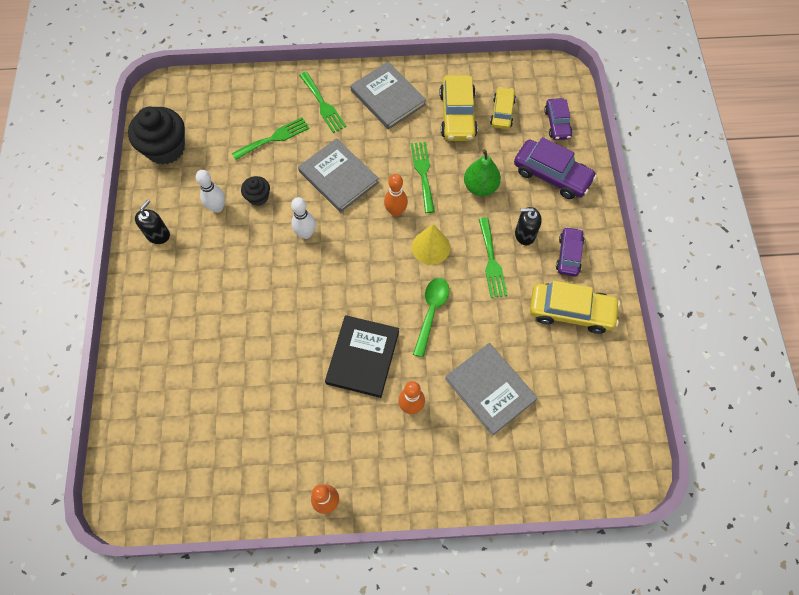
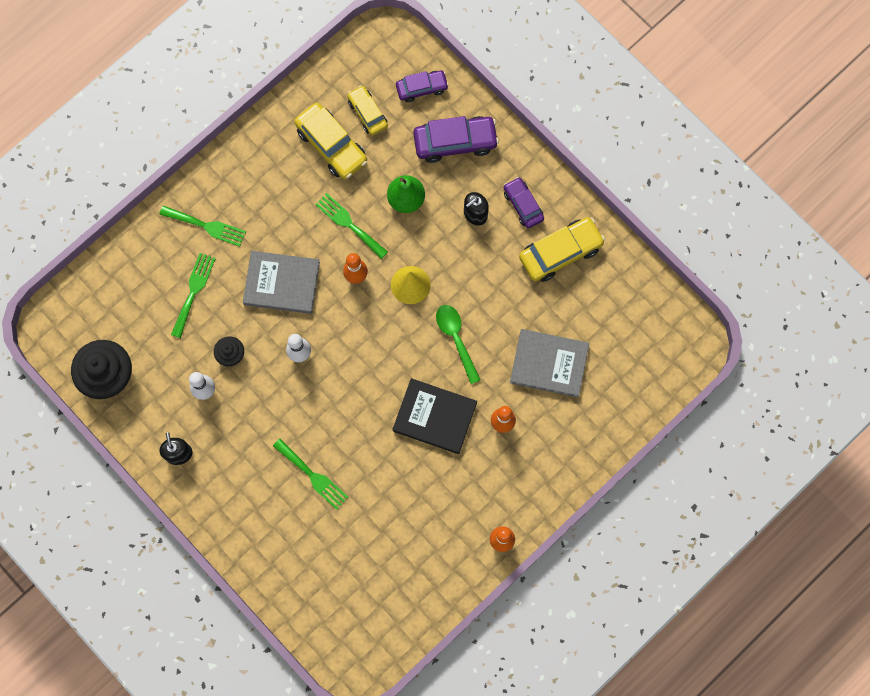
camera: 40 degrees left, 10 degrees up
(362, 357) = (434, 417): black book -> black book turned 45 degrees counterclockwise
(388, 98) = (257, 175): grey book -> none
(491, 261) = (468, 258): green fork -> green fork (313, 476)
(557, 123) = (422, 88): purple car -> purple car turned 60 degrees counterclockwise

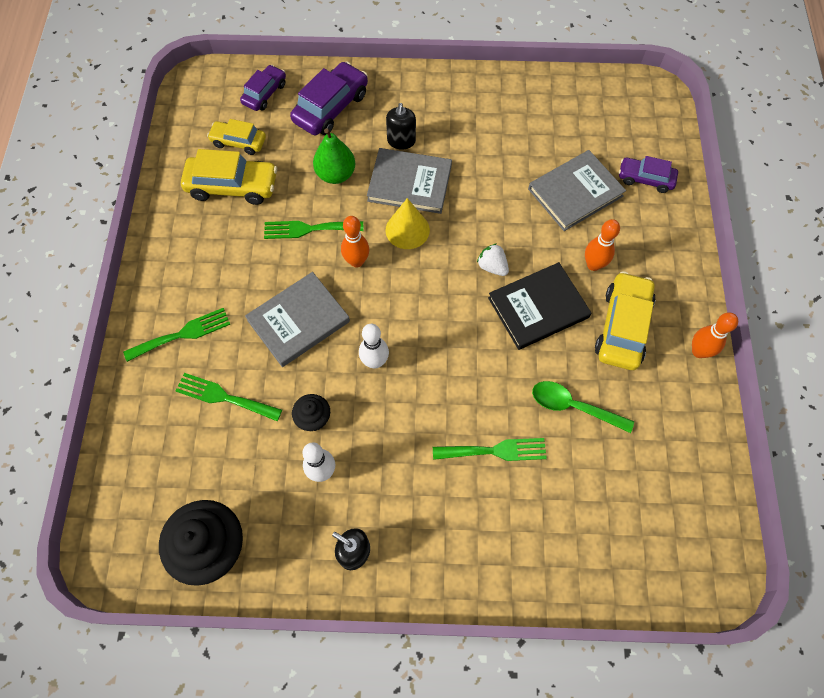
camera: 45 degrees left, 10 degrees down
(193, 291) = (224, 397): green fork -> green fork turned 45 degrees counterclockwise
(436, 362) = (492, 266): none -> white strawberry
(447, 252) = (409, 183): none -> grey book
(456, 339) = (487, 237): green spoon -> green spoon (573, 406)
(523, 205) = (429, 107): purple car -> purple car (645, 179)
(560, 252) = (493, 114): yellow car -> yellow car (622, 327)

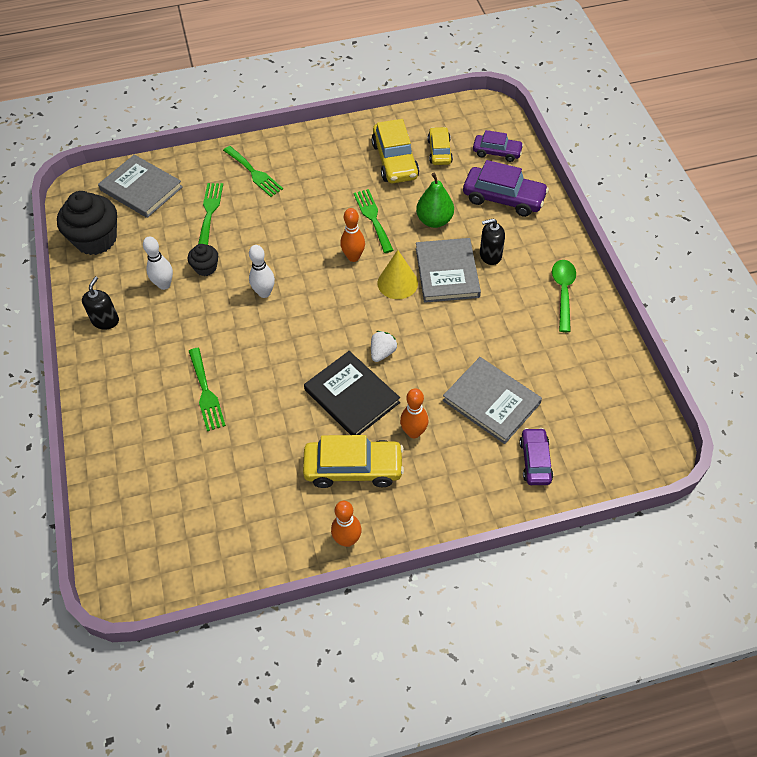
camera: 75 degrees right, 10 degrees down
(298, 321) = (286, 236): grey book -> grey book (141, 189)
(573, 406) = (261, 443): green spoon -> green spoon (563, 292)

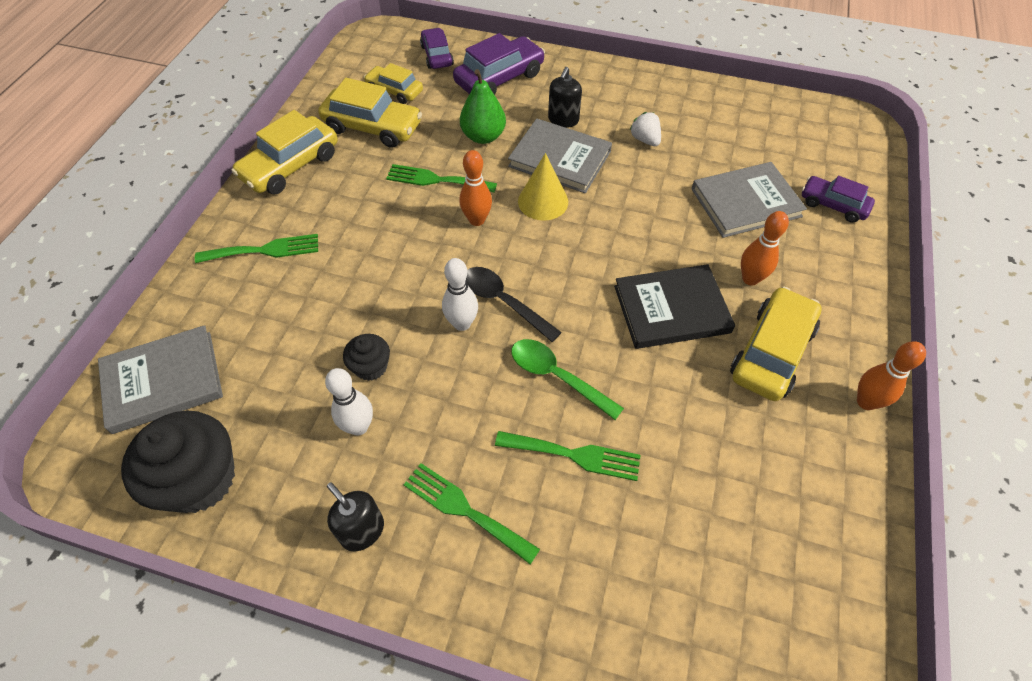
camera: 60 degrees left, 0 degrees up
(210, 211) = (281, 321): green fork -> green fork (465, 510)
(295, 305) = (504, 302): none -> black spoon
(328, 143) = (291, 166): none -> yellow car
(382, 352) = (628, 256): white strawberry -> white strawberry (645, 140)
(497, 152) = (437, 56): purple car -> purple car turned 60 degrees counterclockwise
(563, 292) = (647, 96): green spoon -> green spoon (557, 377)

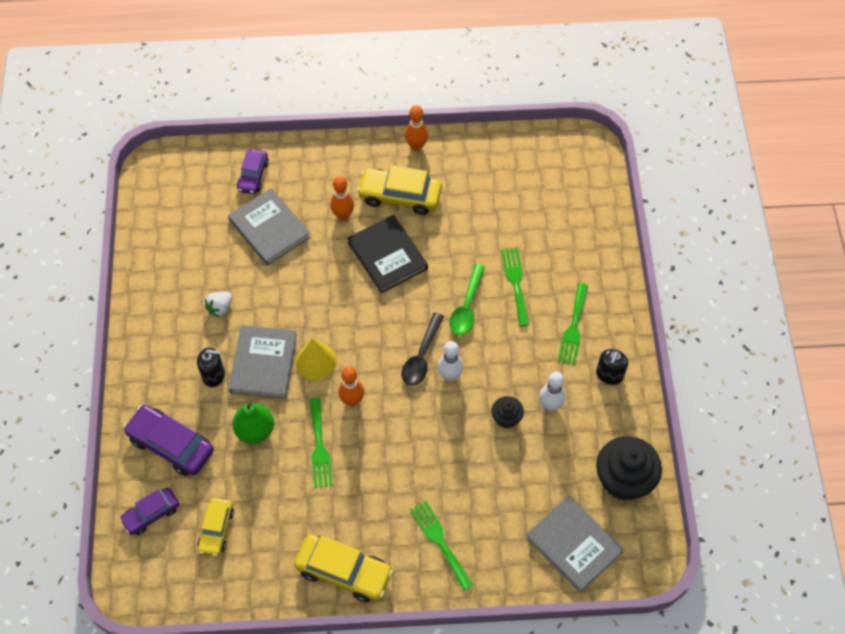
camera: 110 degrees left, 5 degrees up
(373, 127) = (272, 526): yellow car -> none

